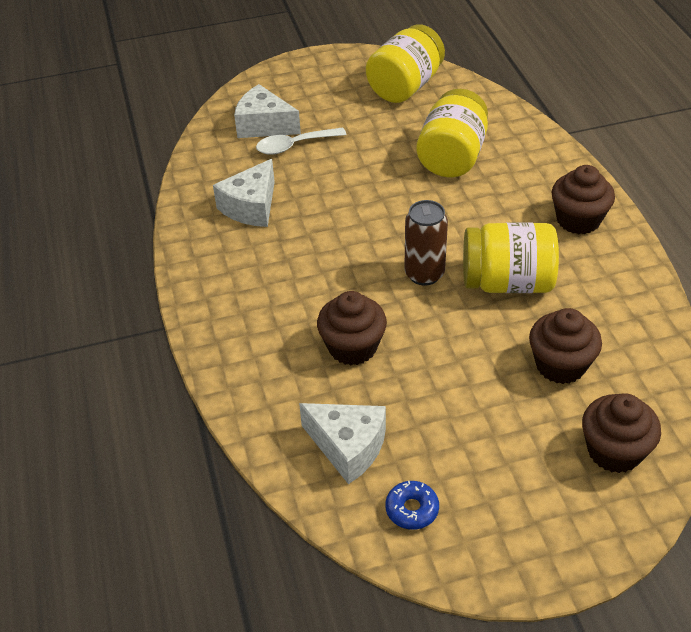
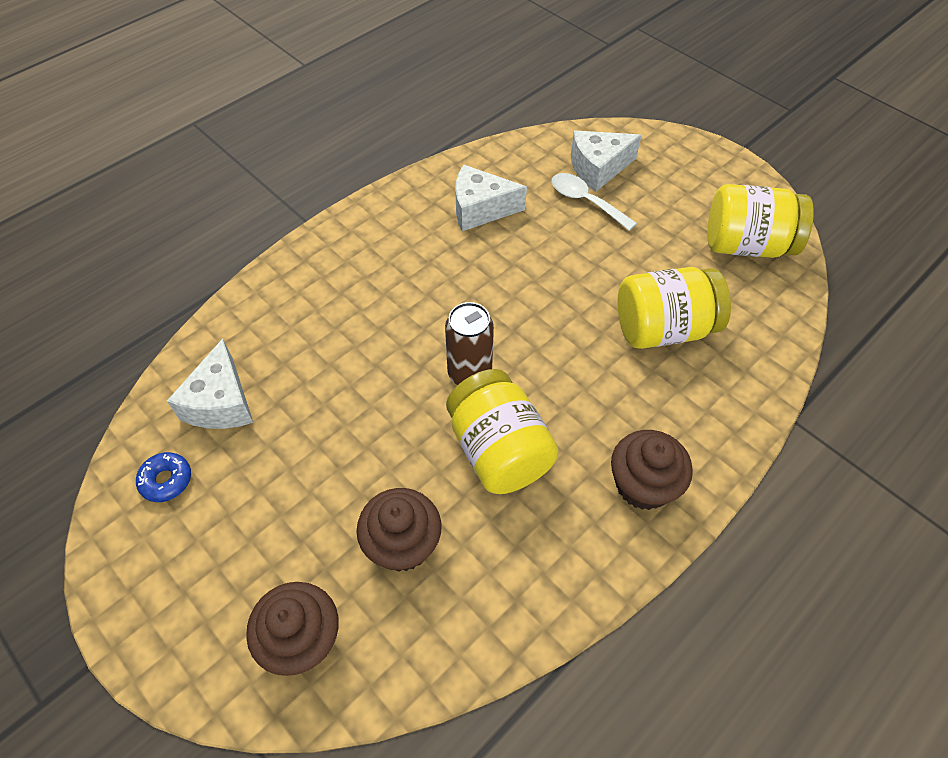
camera: 60 degrees right, 10 degrees up
(264, 125) = (598, 168): white cheese -> white cheese turned 105 degrees counterclockwise
(352, 347) = (342, 356): brown cupcake -> none

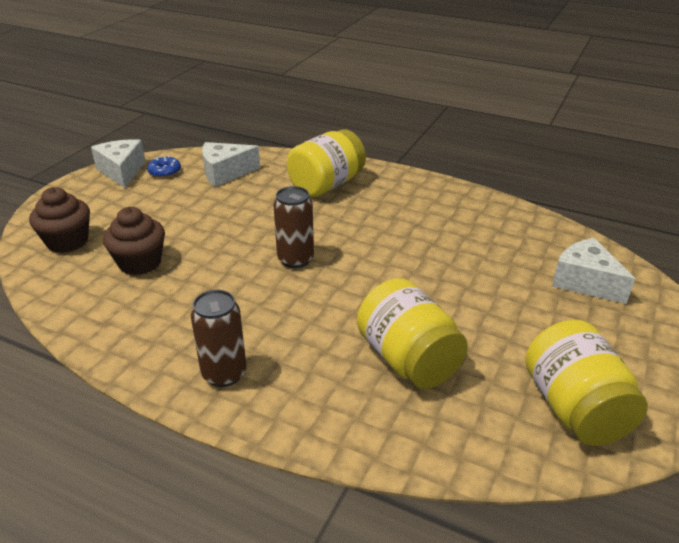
camera: 70 degrees right, 20 degrees down
(480, 209) = (470, 228): white cheese -> white cheese (122, 171)
(499, 450) = (230, 288): yellow jar -> yellow jar (326, 185)
(585, 201) = (533, 282): white spoon -> none
(643, 485) = (224, 374): brown cupcake -> brown can

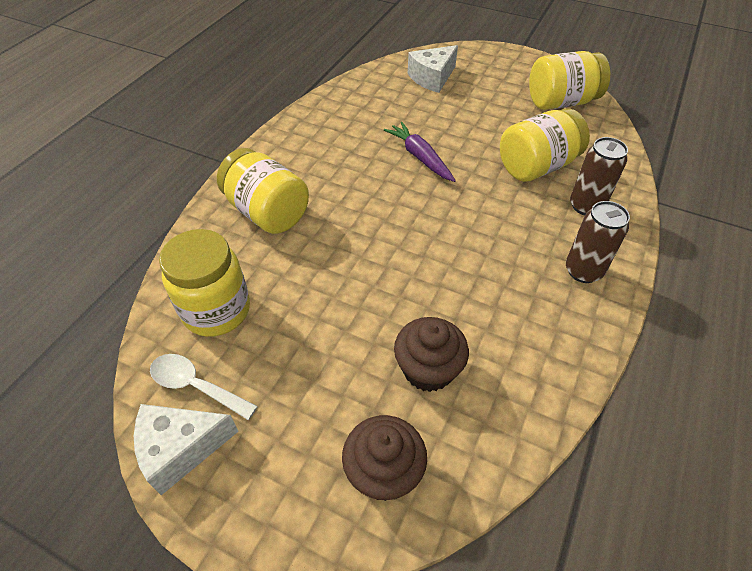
camera: 90 degrees left, 15 degrees up
(164, 171) = (196, 386): blue donut -> white spoon
(225, 173) = (216, 310): white cheese -> yellow jar
(295, 259) = (413, 233): brown can -> brown can (586, 206)
(413, 267) = (420, 157): none -> purple carrot

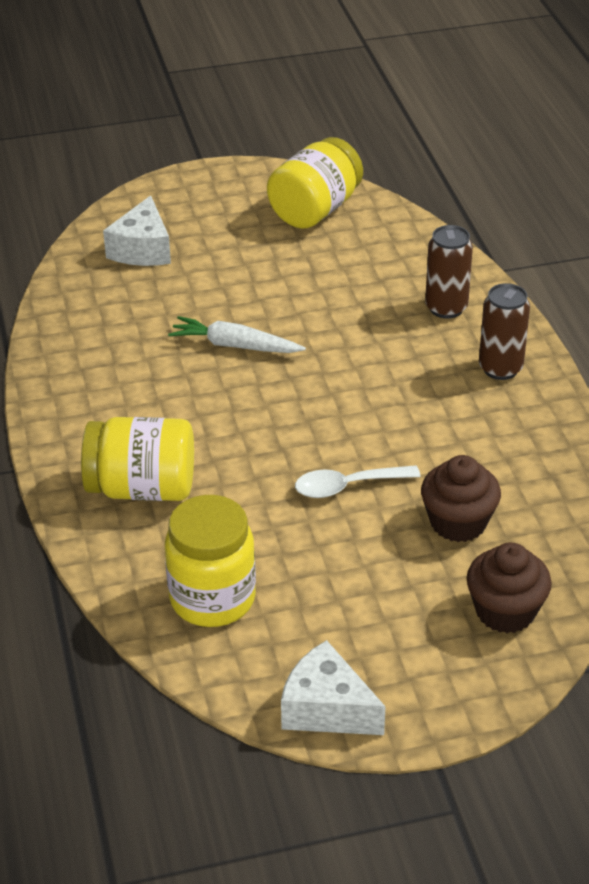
camera: 40 degrees left, 10 degrees down
(180, 449) = (326, 708): white cheese -> white cheese turned 90 degrees clockwise
(196, 386) = (276, 662): white spoon -> white spoon (347, 486)
(420, 157) = (235, 345): purple carrot -> white carrot
(536, 166) = (362, 293): yellow jar -> none

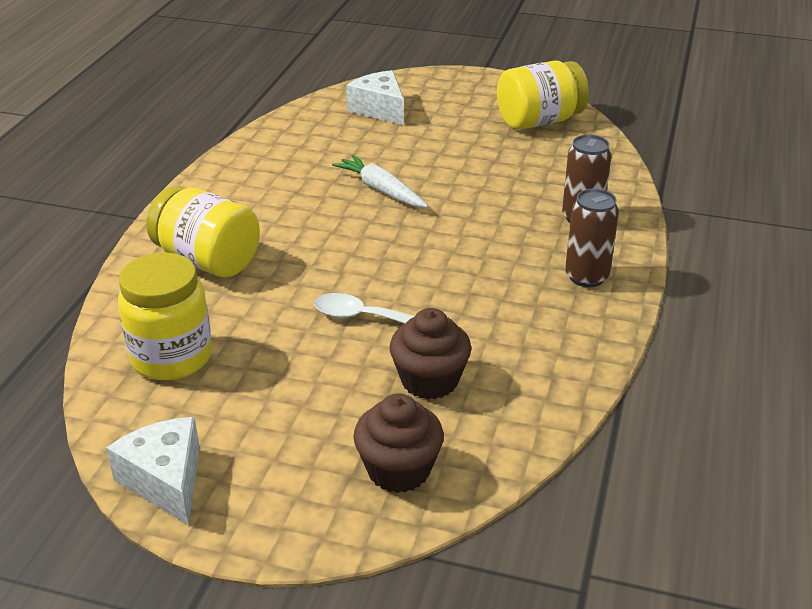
camera: 30 degrees right, 5 degrees down
(142, 249) = (379, 109): white cheese -> white cheese turned 105 degrees clockwise

